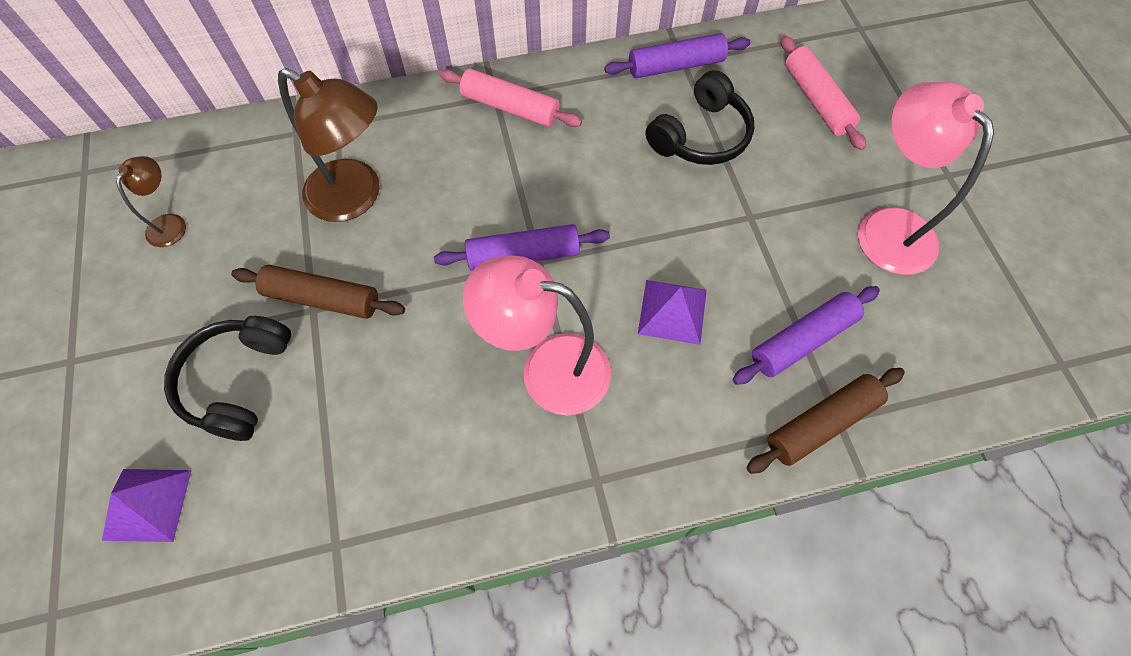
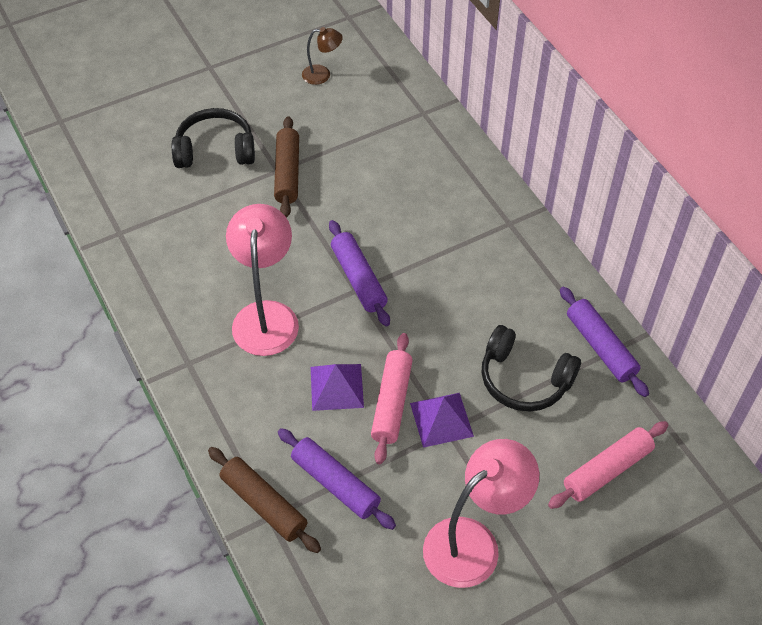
camera: 75 degrees right, 10 degrees down
(147, 504) = (128, 137): purple pyramid -> purple pyramid (441, 419)
(356, 198) = (377, 165): brown lamp -> none
(510, 107) = (501, 236): pink rolling pin -> pink rolling pin (392, 403)

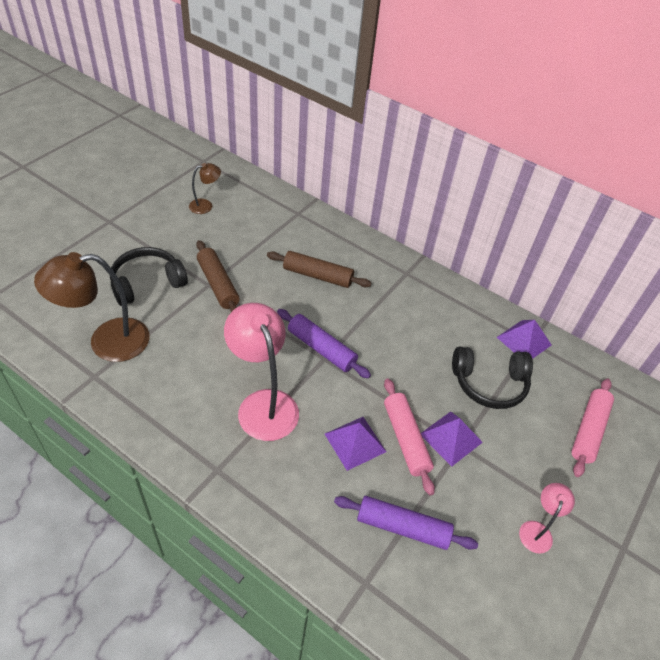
camera: 30 degrees left, 5 degrees down
(147, 202) = (107, 342): none -> brown lamp
(264, 504) = (354, 573): brown rolling pin -> brown rolling pin (318, 276)
(473, 542) = (537, 530): pink lamp -> pink lamp, size x0.50
(600, 347) = (524, 341): purple rolling pin -> purple pyramid

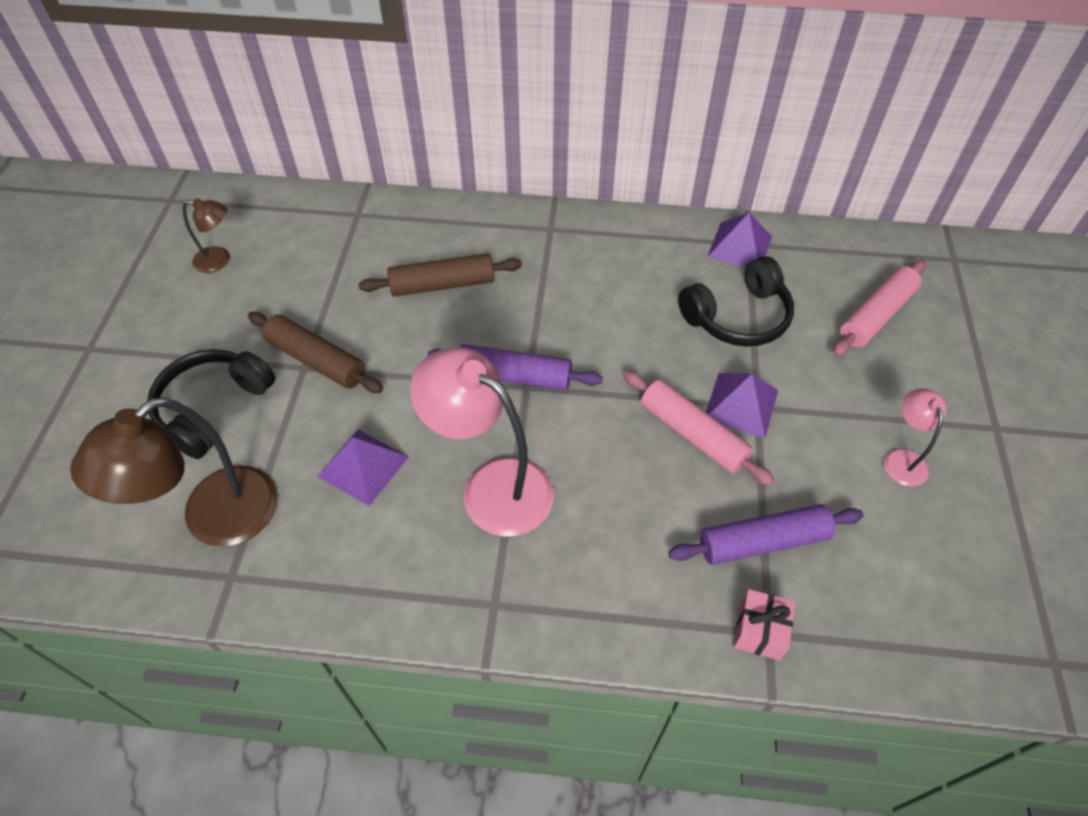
camera: 25 degrees left, 5 degrees up
(205, 205) = (219, 260): brown lamp -> brown lamp turned 60 degrees clockwise
(355, 442) = (638, 471): purple pyramid -> purple pyramid (363, 466)
(360, 578) = (759, 631): none -> pink gift
(588, 430) = (876, 316): pink rolling pin -> pink rolling pin turned 45 degrees clockwise

